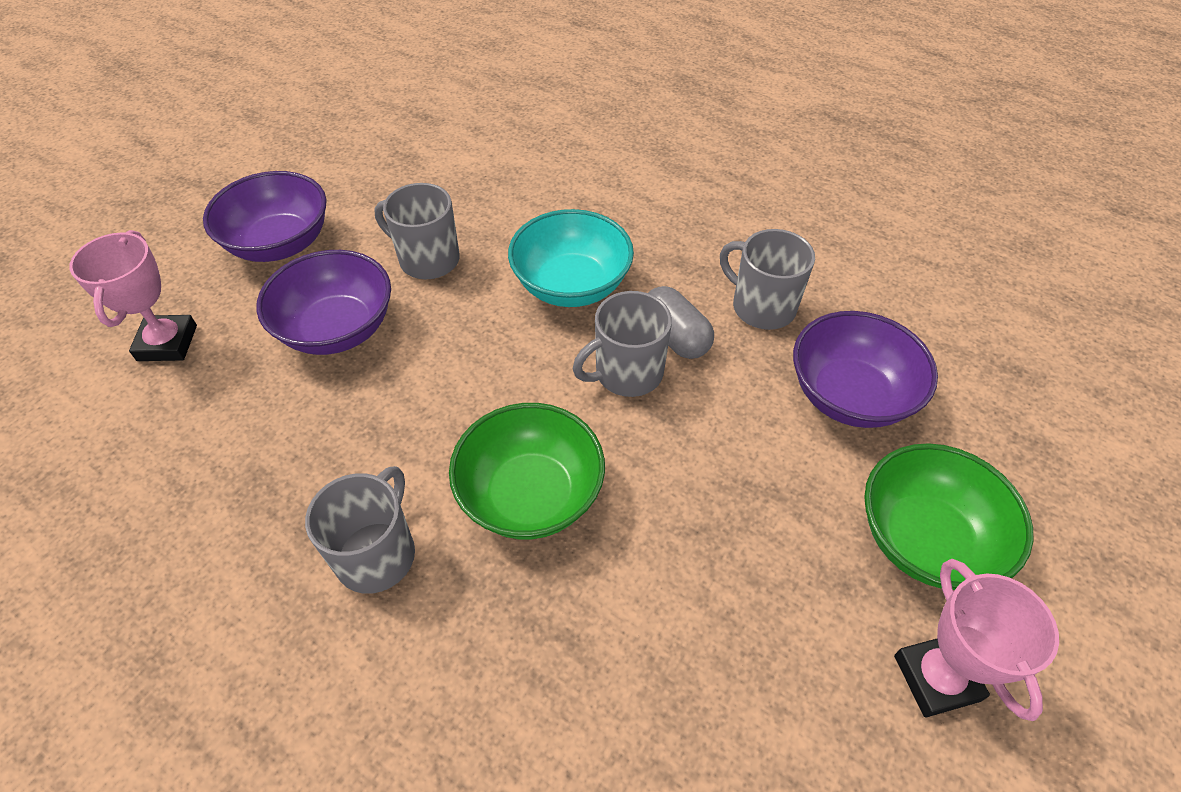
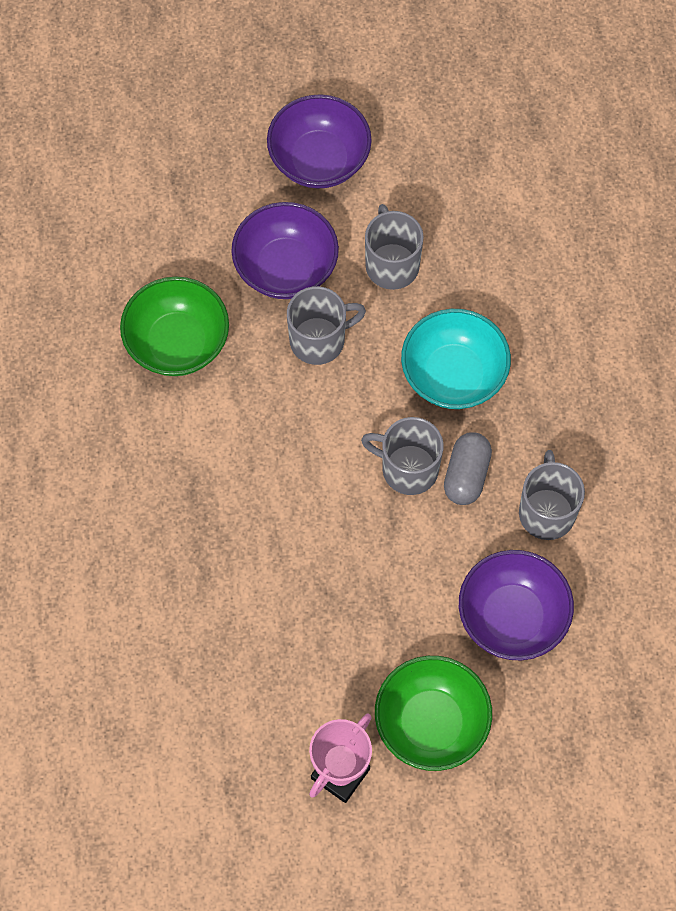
camera: 50 degrees right, 15 degrees up
(167, 343) = (188, 184): pink trophy -> none
(377, 554) = (166, 437): grey mug -> grey mug (319, 340)
(530, 495) = (270, 484): green bowl -> green bowl (177, 343)

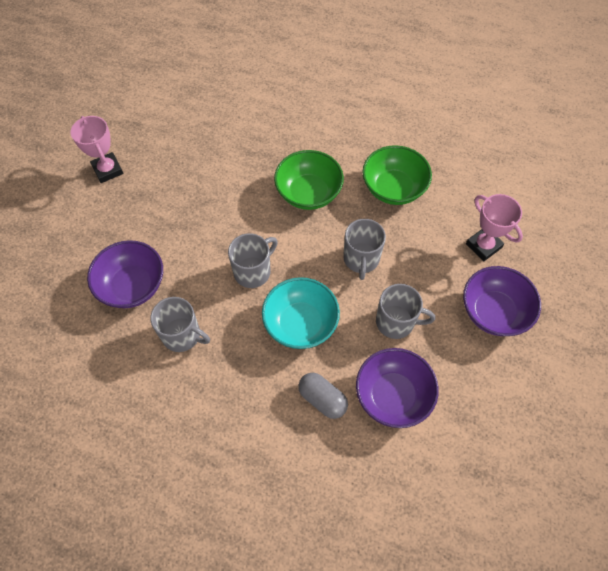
camera: 115 degrees right, 5 degrees down
(222, 199) = (483, 246): none -> pink trophy
(286, 268) = (419, 261): purple bowl -> purple bowl (393, 395)
(431, 723) = (103, 220): green bowl -> green bowl (308, 193)
(466, 475) = (231, 301): grey capsule -> grey capsule (322, 399)

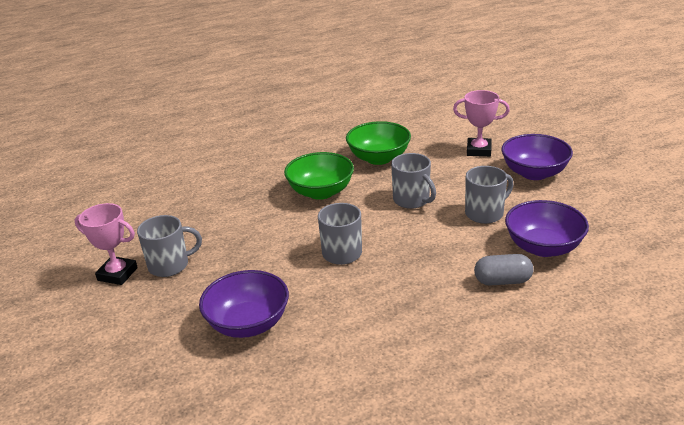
camera: 40 degrees left, 30 degrees down
(182, 335) = (339, 322): grey mug -> grey mug (170, 265)
(300, 323) = (422, 255): turquoise bowl -> none

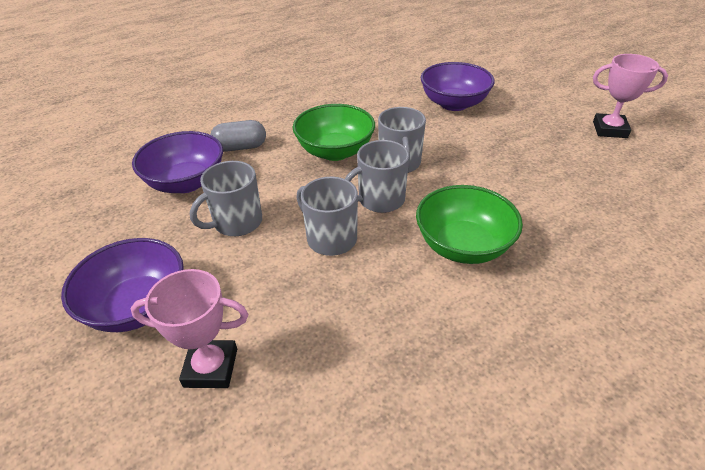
camera: 170 degrees right, 10 degrees up
(170, 265) = (568, 140): grey mug -> grey mug (380, 200)
(379, 158) = (397, 332): green bowl -> green bowl (335, 151)

